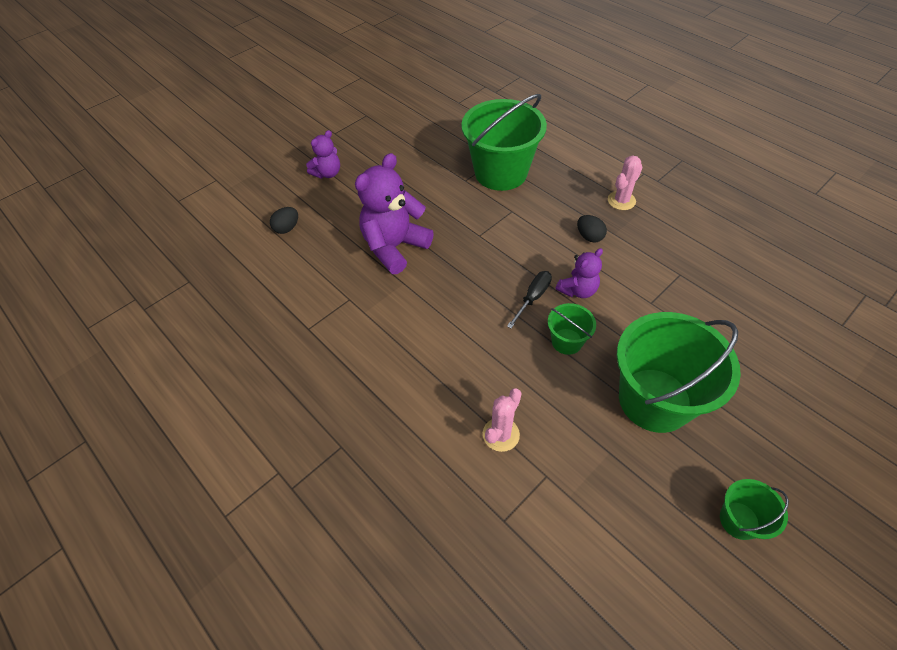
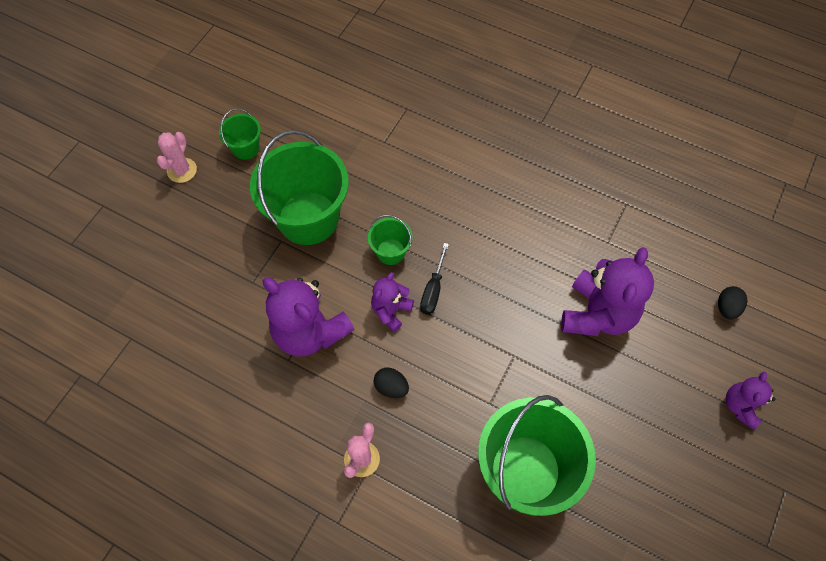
camera: 160 degrees right, 10 degrees up
(501, 434) = (425, 160): pink cactus -> pink cactus (182, 170)
(658, 291) = (310, 332): none -> purple teddy bear

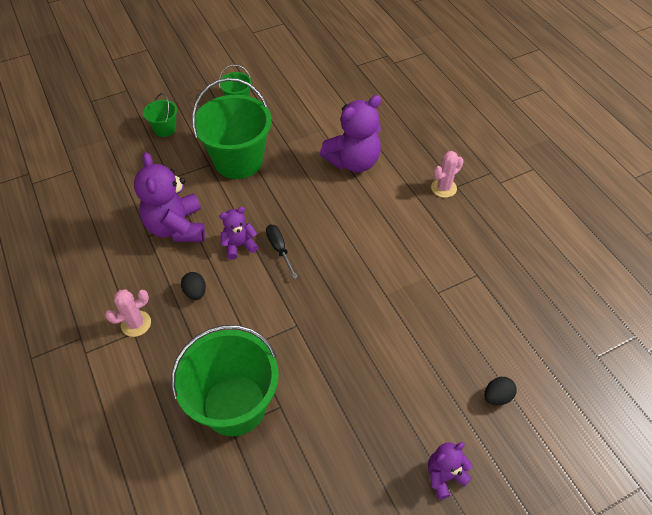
camera: 35 degrees right, 10 degrees down
(182, 170) = (188, 94): pink cactus -> pink cactus (443, 188)
(390, 252) = (272, 209): green bucket -> green bucket (165, 129)
(433, 290) = (279, 249): black screwdriver -> black screwdriver turned 105 degrees clockwise
(597, 314) = (384, 336): purple teddy bear -> purple teddy bear (353, 162)

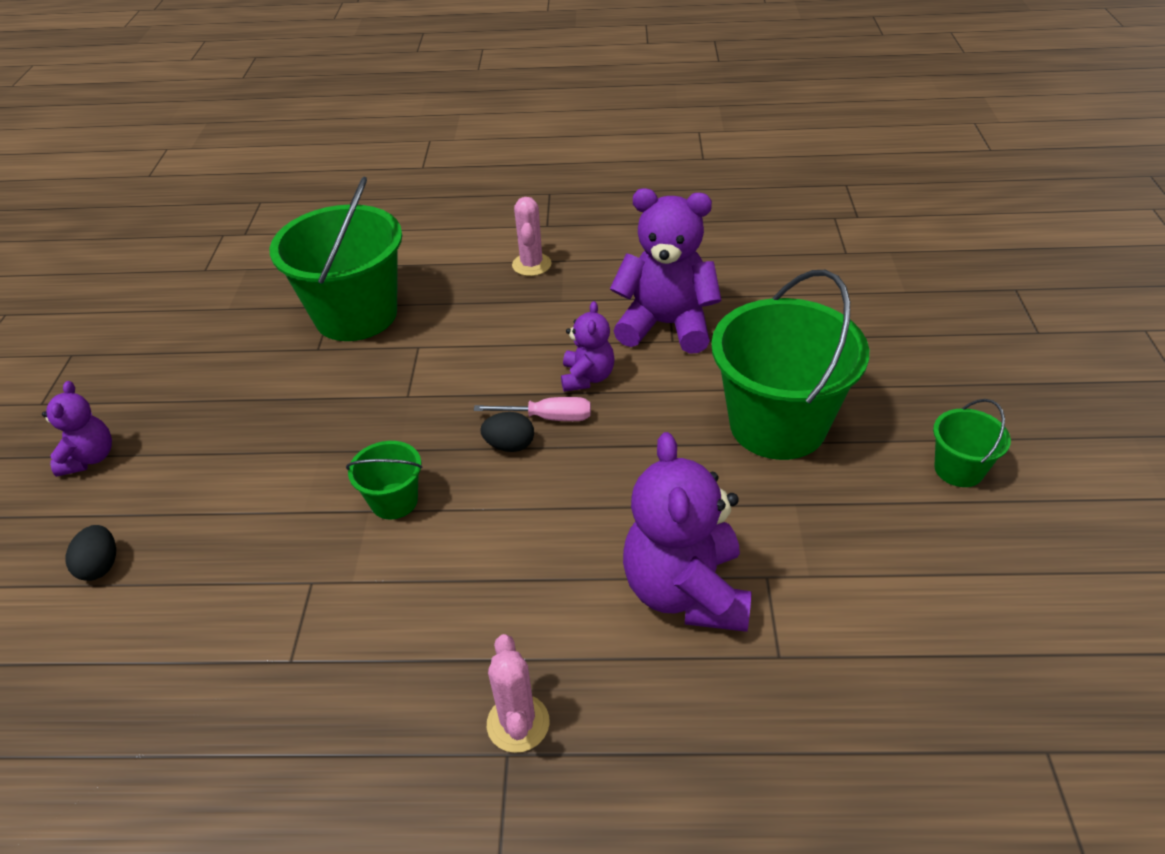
camera: 120 degrees right, 10 degrees down
(165, 129) = (905, 356): green bucket -> green bucket (394, 501)
(195, 292) = (538, 319): black egg -> black egg (510, 445)
(279, 249) = (548, 417): black screwdriver -> pink screwdriver

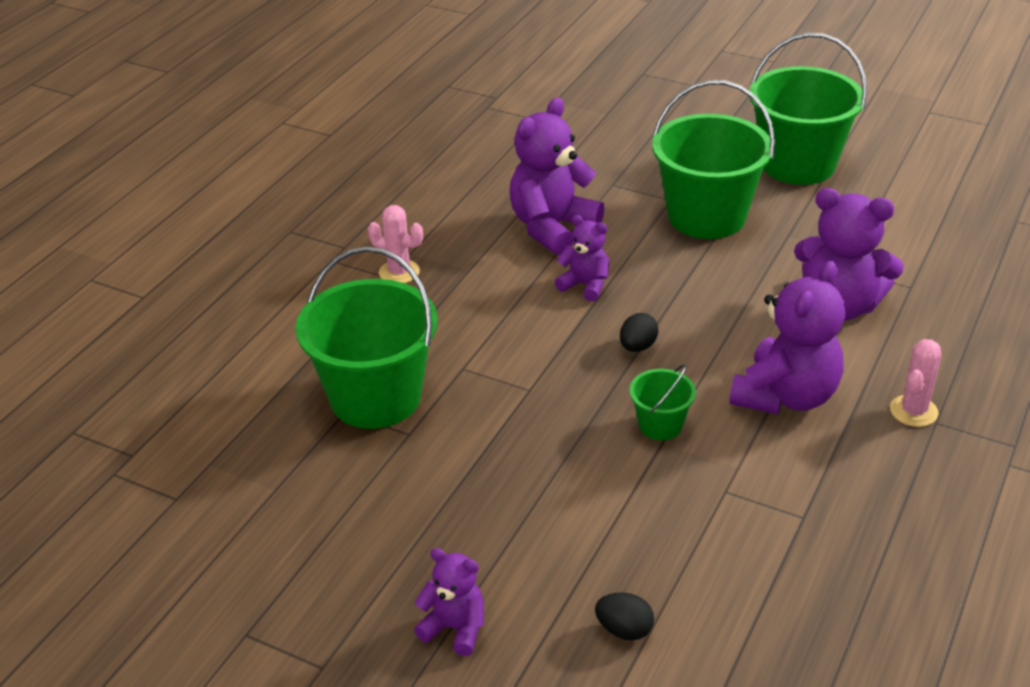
camera: 65 degrees left, 5 degrees down
(487, 588) = (785, 396): none -> purple teddy bear
(518, 723) = (913, 411): pink cactus -> pink cactus turned 75 degrees counterclockwise
(548, 417) = (618, 318): pink screwdriver -> none
(958, 469) = (797, 164): green bucket -> green bucket, size x2.15

